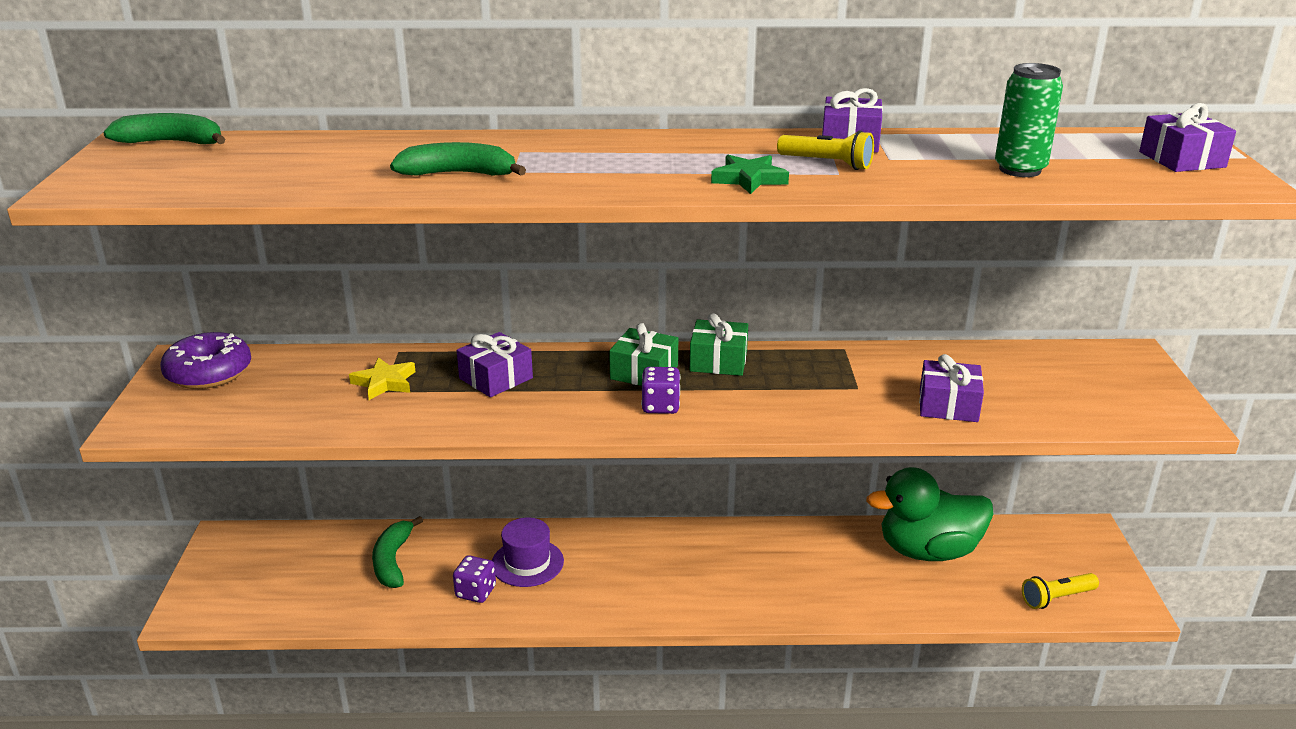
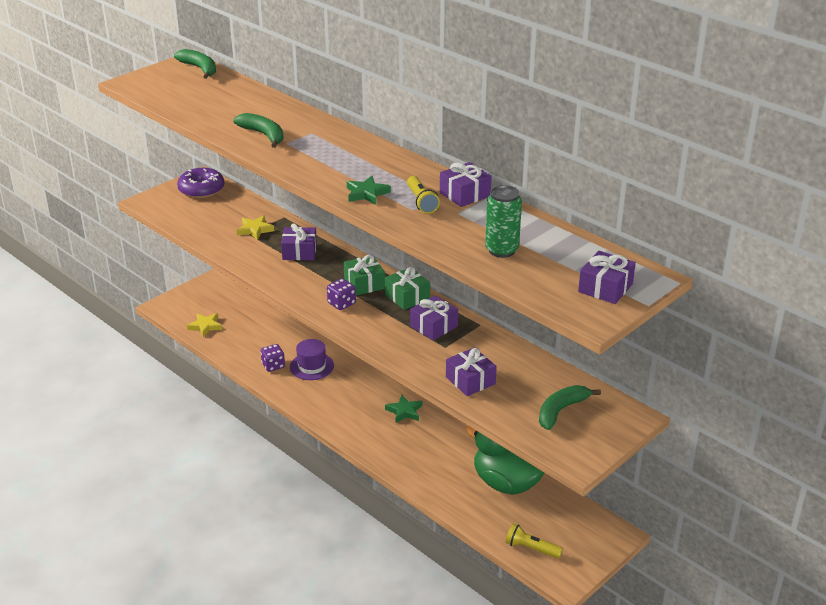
camera: 45 degrees right, 5 degrees up
(299, 601) = (205, 326): none -> yellow star
(393, 561) = (261, 331): green banana -> green banana (561, 411)
(714, 545) = (404, 411): none -> green star
(805, 375) = (434, 326): none -> purple gift

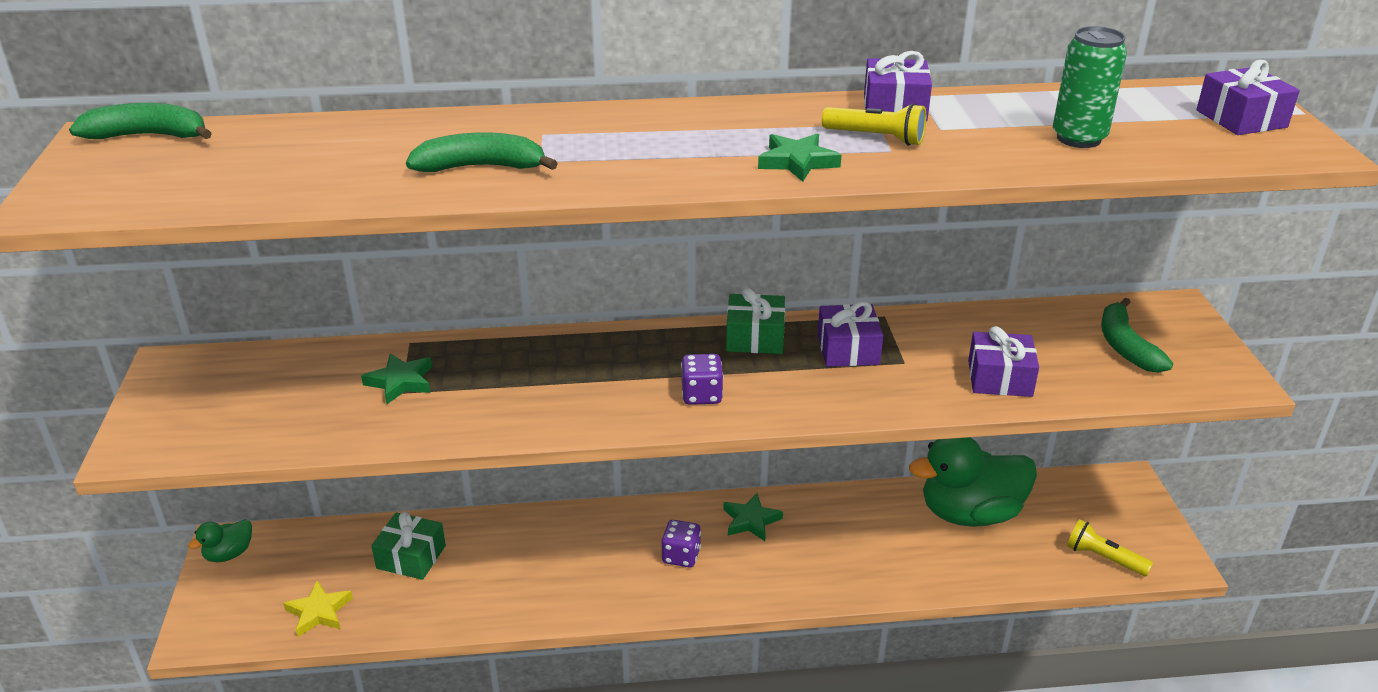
camera: 50 degrees left, 0 degrees up
(201, 190) = (204, 380): purple donut -> none
(209, 285) = (229, 554): none -> green duck
(255, 230) = (400, 382): yellow star -> green star
(273, 365) = (507, 589): purple dice -> purple dice (681, 556)
(299, 252) = (521, 370): purple gift -> none
(312, 366) = (558, 553): purple hat -> none
(364, 283) = (678, 355): green gift -> green gift (411, 557)
(531, 548) = (1103, 558): yellow flashlight -> yellow flashlight turned 60 degrees clockwise

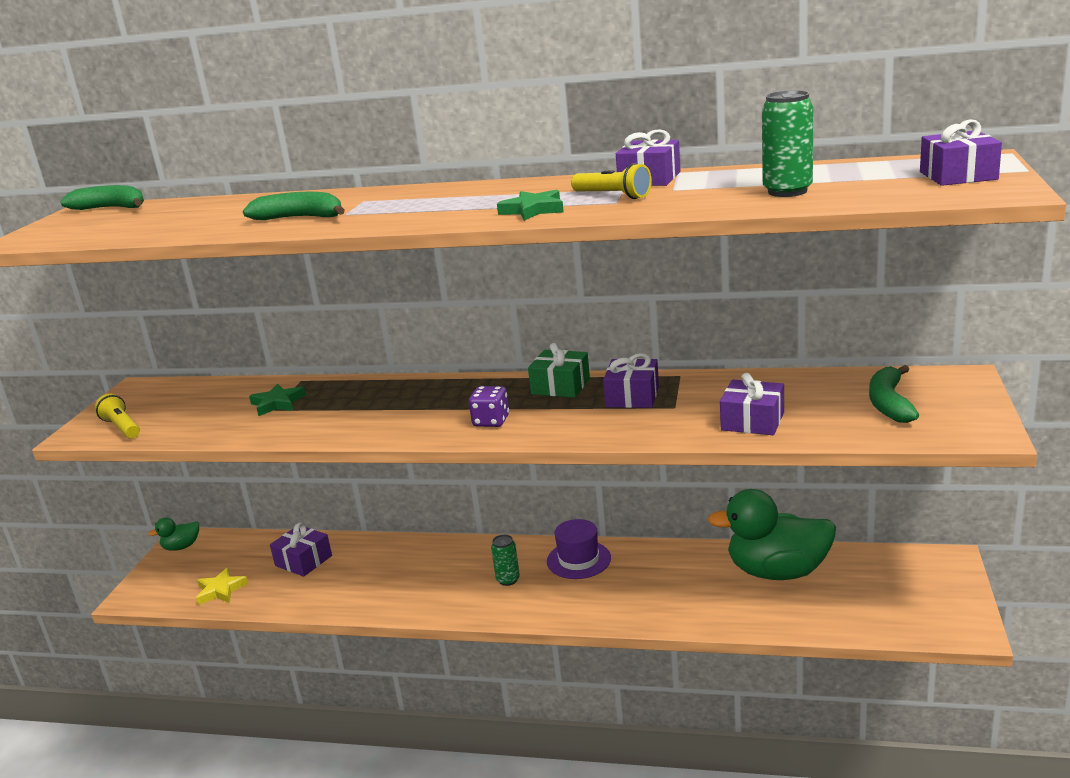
camera: 20 degrees right, 10 degrees down
(411, 557) = (303, 561): green gift -> purple gift
(681, 556) = (508, 580): purple dice -> green can
(751, 520) = (578, 560): green star -> purple hat
(1103, 558) = (891, 619): yellow flashlight -> yellow flashlight (122, 427)

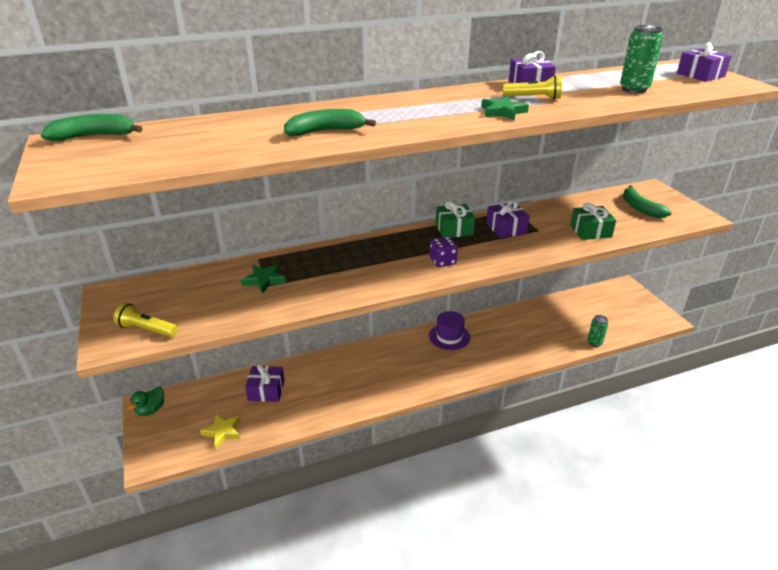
camera: 35 degrees left, 10 degrees up
(508, 580) = (420, 361): green can -> green can (594, 342)
(752, 421) = (590, 231): purple gift -> green gift
(777, 572) = (558, 314): green duck -> none

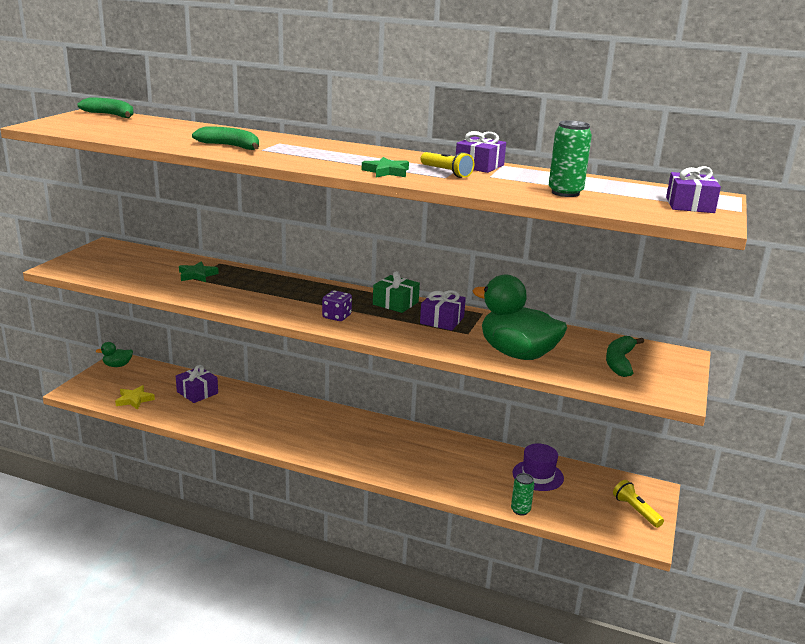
camera: 40 degrees right, 10 degrees down
(146, 329) = (87, 270): yellow flashlight -> yellow flashlight (636, 510)
(449, 336) = (388, 433): purple hat -> purple hat (538, 475)
(590, 231) = (517, 354): green gift -> green duck

